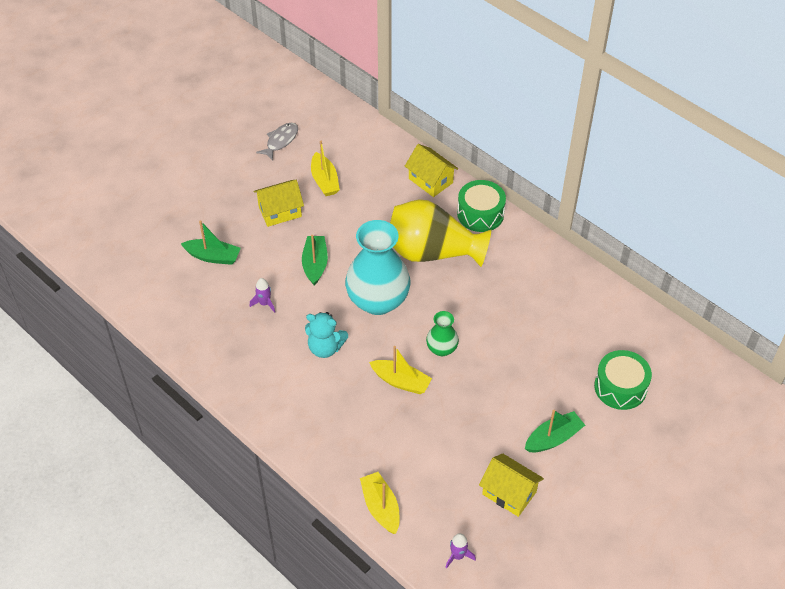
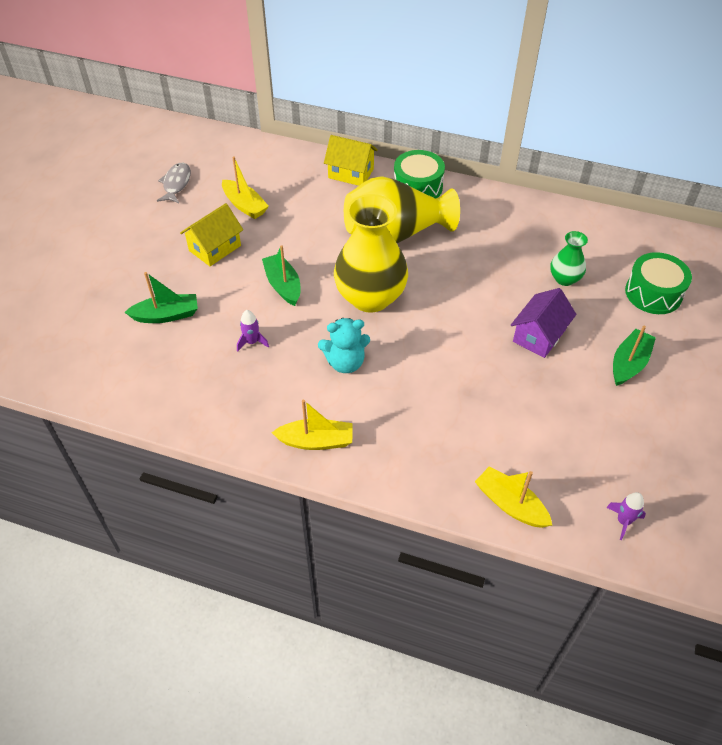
camera: 25 degrees left, 0 degrees up
(378, 300) = (370, 297): turquoise vase -> yellow vase
(401, 381) = (445, 366): yellow boat -> yellow boat (316, 441)
(441, 349) = (464, 320): green vase -> green vase (564, 279)
(494, 386) = (539, 336): none -> purple house
(509, 493) = (626, 434): yellow house -> none

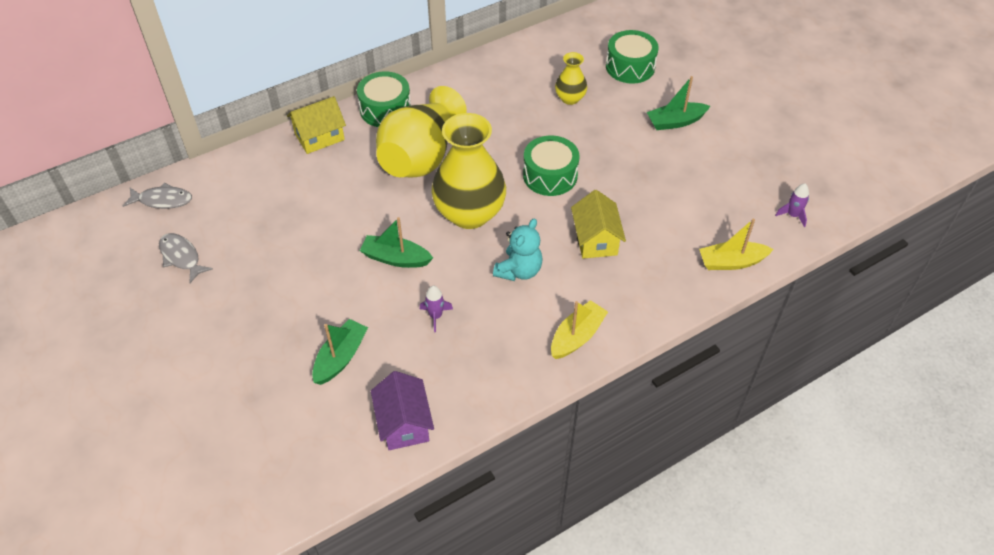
camera: 50 degrees left, 0 degrees up
(213, 144) = (163, 200): none -> grey fish
(215, 248) = (299, 277): yellow house -> yellow house (596, 240)
(244, 205) = (271, 226): yellow boat -> none
(464, 319) = (550, 175): none -> green drum
(539, 336) = (606, 148): purple house -> purple house (404, 423)
(564, 279) = (570, 98): green vase -> yellow vase
(629, 363) = (675, 122): green boat -> green boat turned 90 degrees counterclockwise

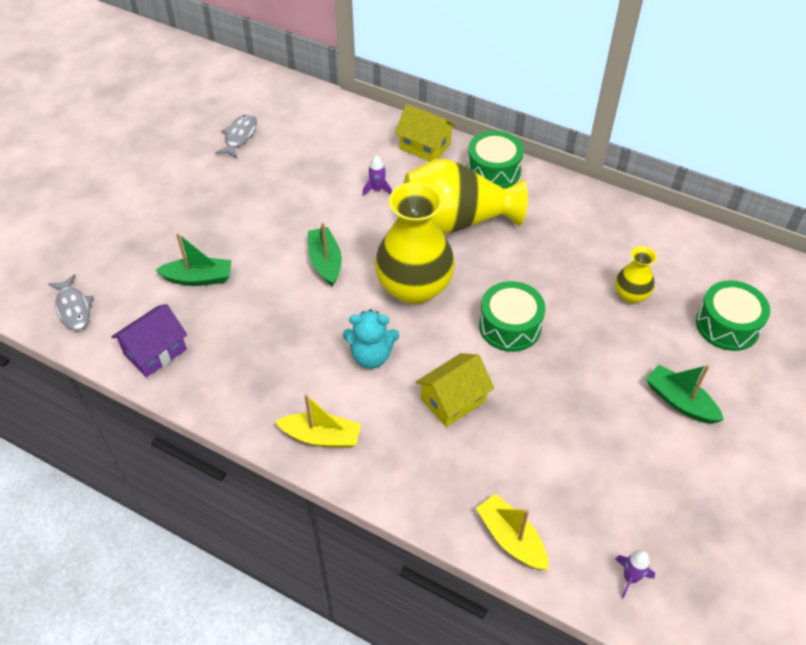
camera: 60 degrees right, 0 degrees up
(163, 200) = (287, 97): grey fish -> grey fish (73, 308)
(435, 316) = (279, 319): purple rocket -> purple rocket (377, 189)

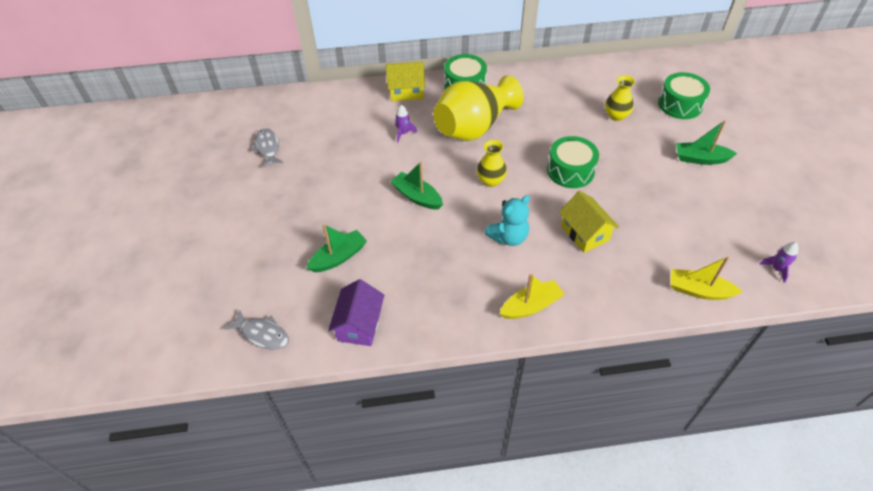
camera: 35 degrees left, 0 degrees up
(414, 288) = (491, 180): yellow vase -> yellow vase, size x0.49
(453, 400) = (585, 233): yellow house -> yellow house turned 45 degrees counterclockwise

